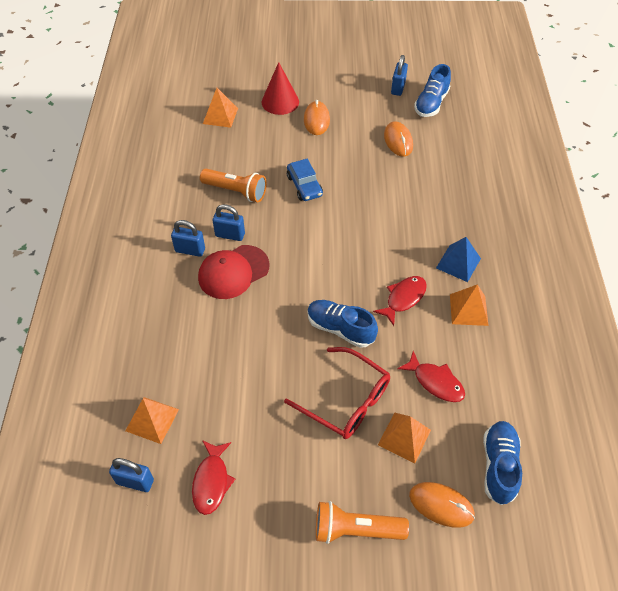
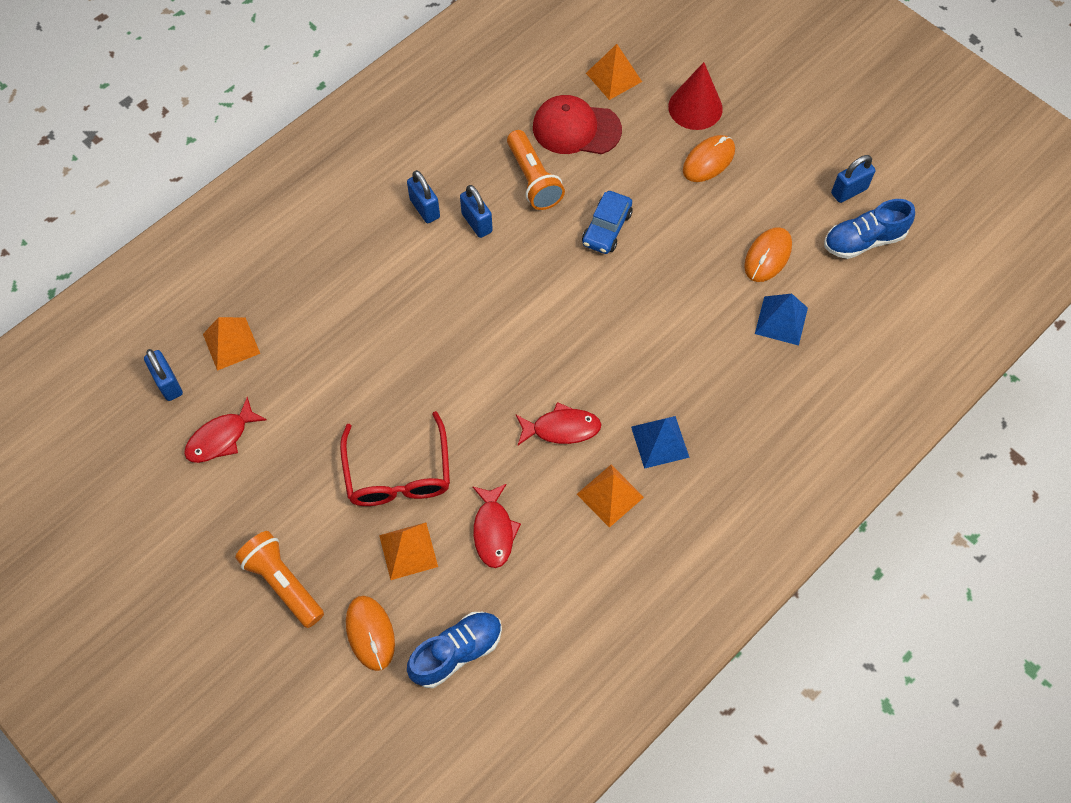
camera: 45 degrees right, 10 degrees up
(233, 272) = (438, 264): red cap -> red cap (576, 128)
(340, 329) = (469, 404): blue shoe -> none
(440, 163) = (781, 320): none -> blue pyramid

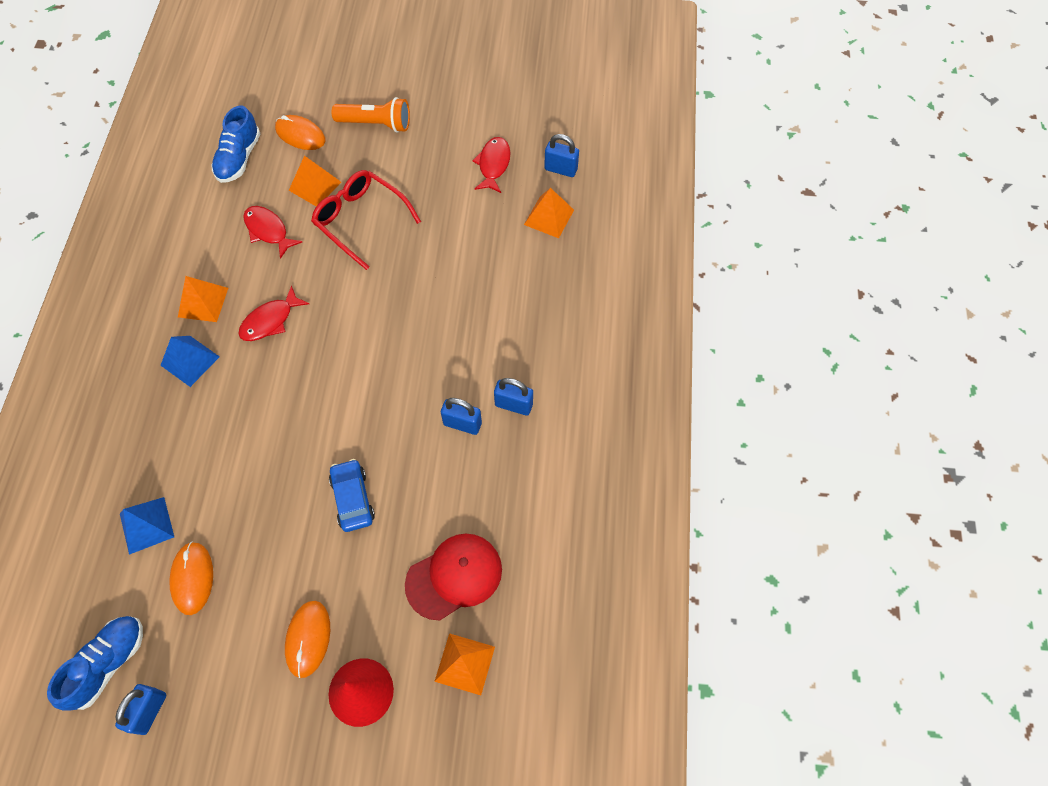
camera: 140 degrees right, 0 degrees up
(533, 179) = (450, 496): orange flashlight -> none

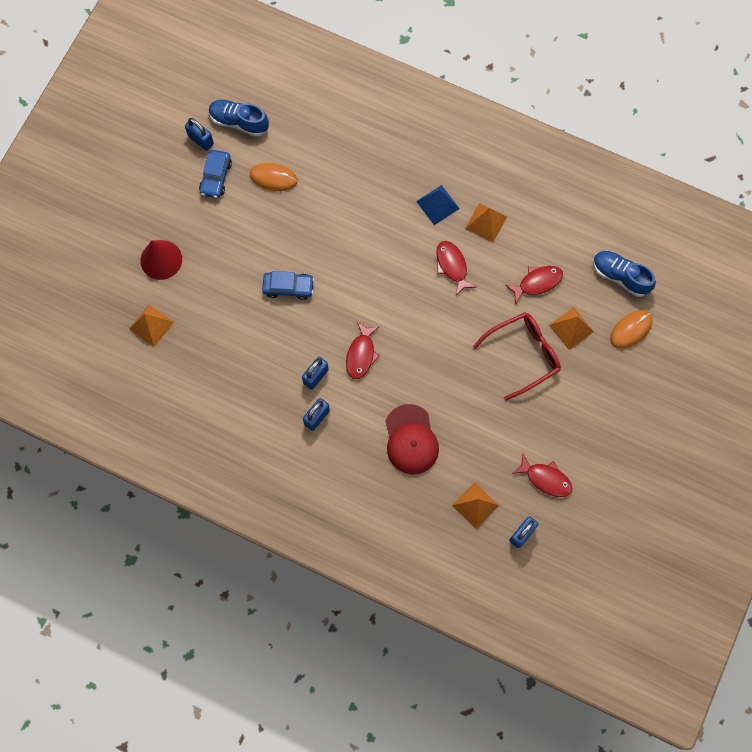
camera: 110 degrees right, 10 degrees up
(108, 663) = (239, 122): blue shoe -> blue shoe turned 150 degrees clockwise
(147, 525) = (321, 157): blue pyramid -> none
(208, 663) = (216, 177): none -> blue car
(308, 639) = (206, 237): orange mouse -> none
(376, 124) = (623, 394): orange flashlight -> none
(416, 382) = (361, 354): none -> red fish
(454, 576) = (208, 336): red cap -> red cap (411, 439)

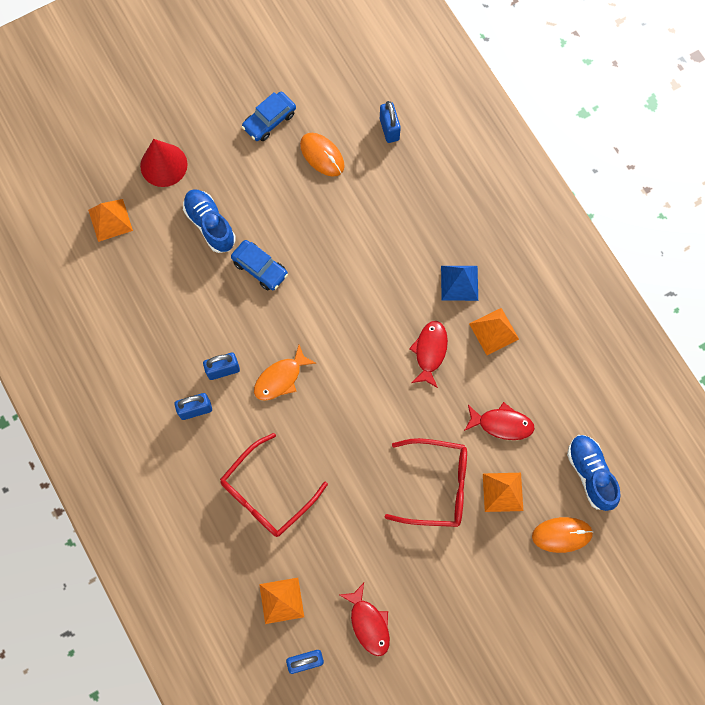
camera: 35 degrees right, 0 degrees up
(201, 140) = (281, 77): blue padlock -> blue padlock (389, 129)
(239, 122) = (329, 82): blue shoe -> blue shoe (210, 225)
(361, 354) = (280, 378): red fish -> orange fish
(411, 439) = (267, 493): red cap -> red glasses

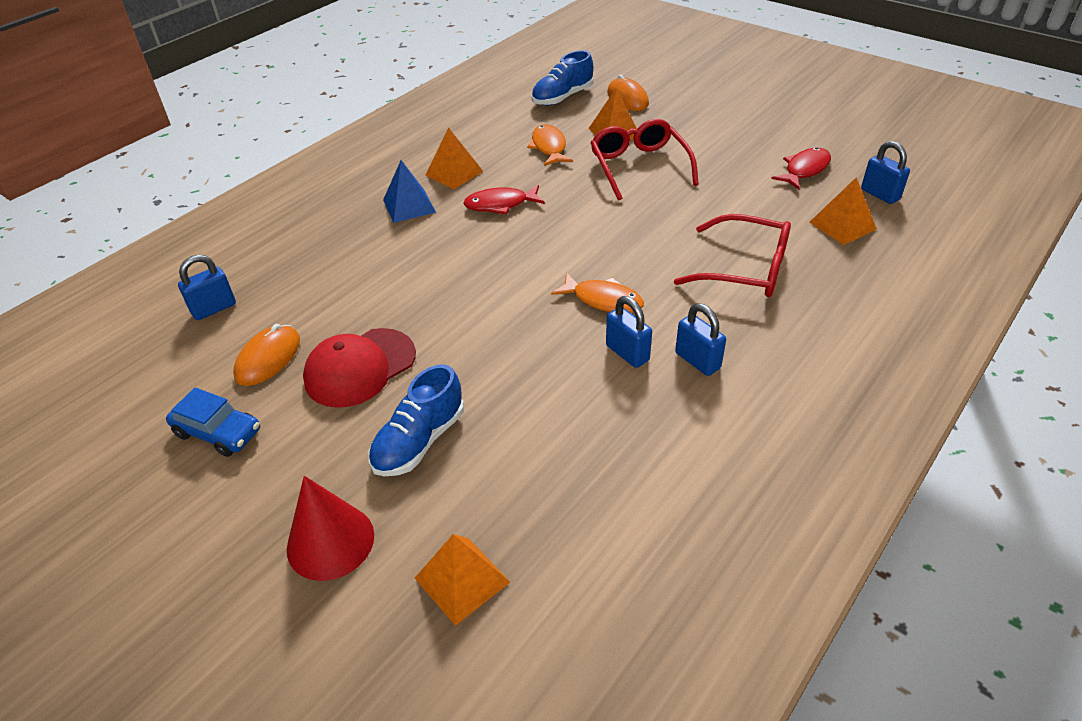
camera: 110 degrees left, 30 degrees down
(260, 268) = (465, 365): blue car -> none
(287, 206) = (360, 367): none -> red cap
(502, 424) = (549, 147): red fish -> orange fish

